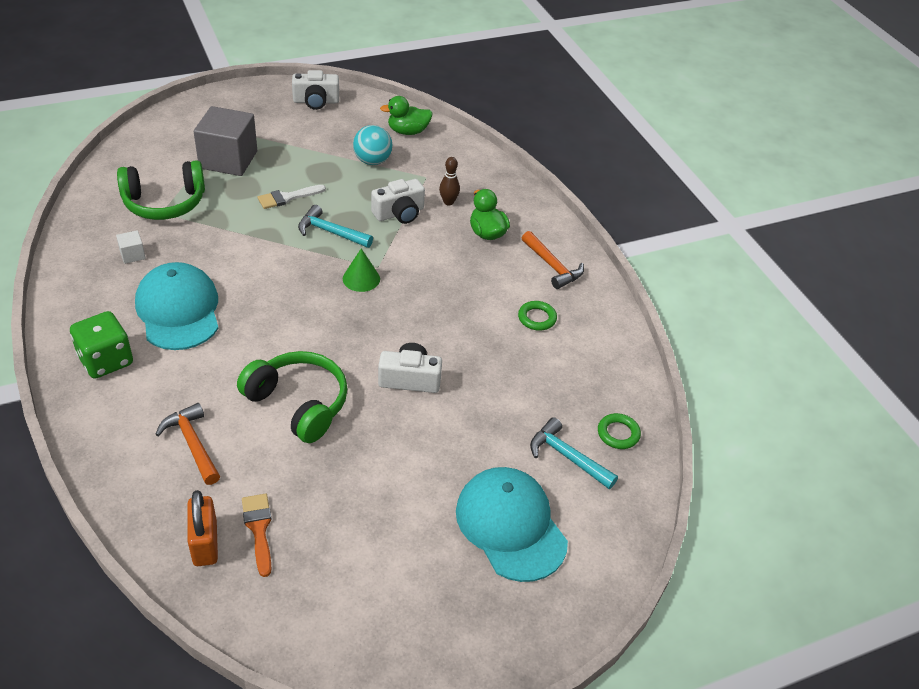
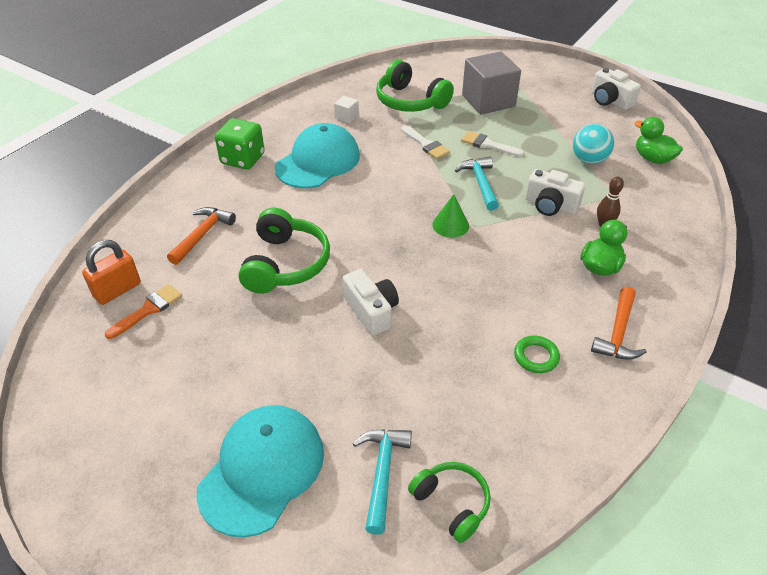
camera: 60 degrees right, 0 degrees up
(241, 231) = (426, 144): none -> white brush
(618, 433) = (451, 503): green ring -> green headphones

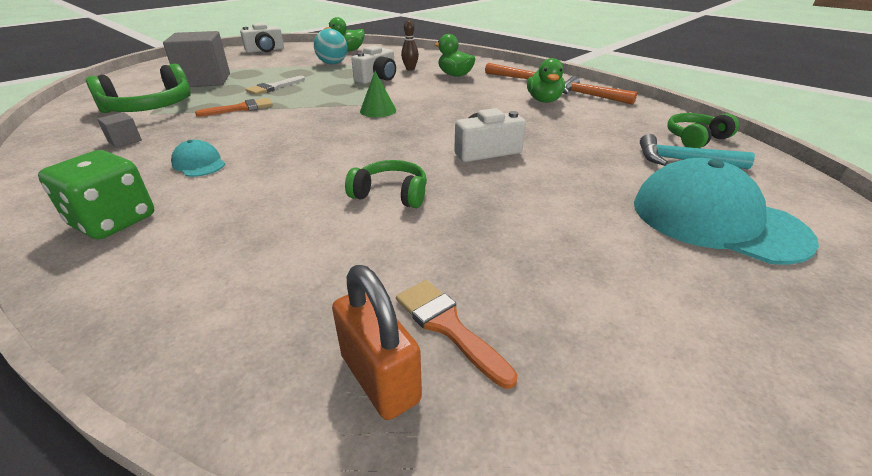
camera: 80 degrees left, 10 degrees down
(202, 234) = (281, 264): orange hammer -> orange hammer (590, 96)
(285, 264) = (391, 194): green headphones -> green headphones, size x0.61
(318, 161) = (199, 163): turquoise cap -> turquoise cap, size x0.47
(346, 117) = (125, 141): white cube -> grey cube
(426, 144) = (241, 108): white brush -> orange brush
(480, 183) = (327, 95): turquoise hammer -> none
(536, 357) = (544, 100): green ring -> green duck

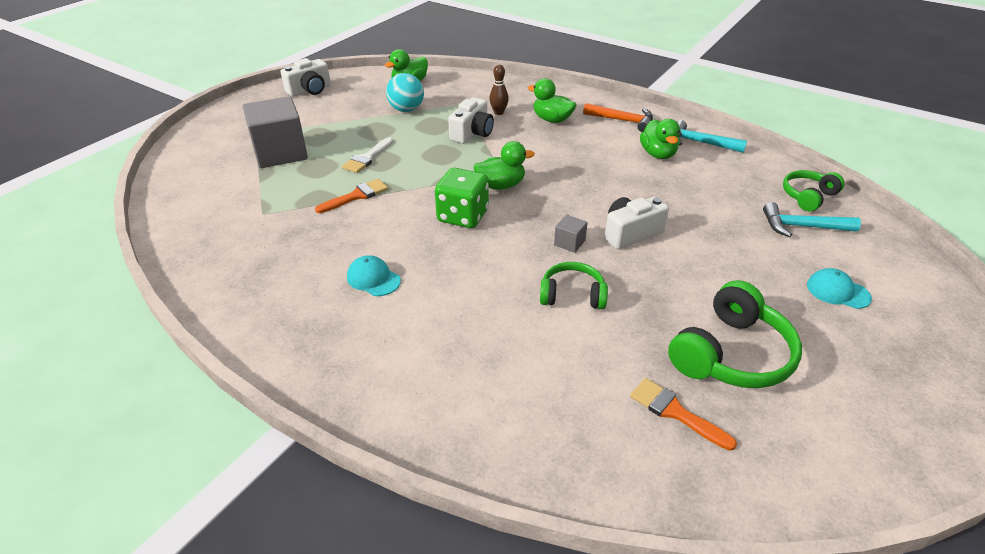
camera: 10 degrees left, 5 degrees up
(114, 221) = (351, 355): green dice -> green dice (463, 216)
(125, 141) = (272, 257): grey cube -> grey cube (569, 243)
(150, 108) = (256, 205): green headphones -> green headphones (731, 354)
(378, 110) = (501, 185): green cone -> green duck
(379, 378) = (648, 456): orange padlock -> none
(590, 96) = (700, 143): orange hammer -> turquoise hammer
(716, 220) = (837, 291): turquoise cap -> turquoise cap, size x0.47

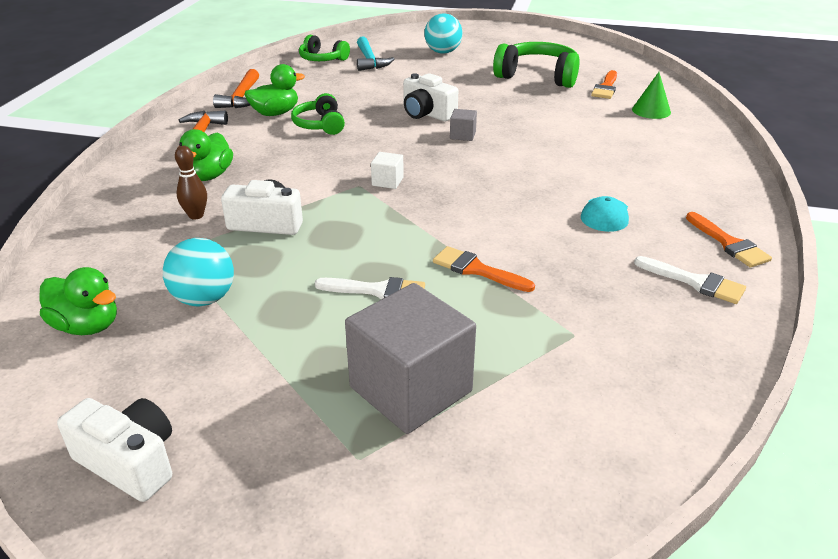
camera: 110 degrees left, 5 degrees down
(253, 287) = (695, 282): none -> white brush
(275, 333) = (729, 243): none -> orange brush
(463, 216) = (462, 191): green dice -> none
(501, 185) = (387, 181): green duck -> white cube
(572, 295) = (531, 126): green headphones -> green headphones (320, 125)
(578, 424) = (651, 110): none -> green cone
(700, 143) = (241, 97): turquoise hammer -> orange hammer
(837, 291) = (443, 52): turquoise cap -> turquoise ball

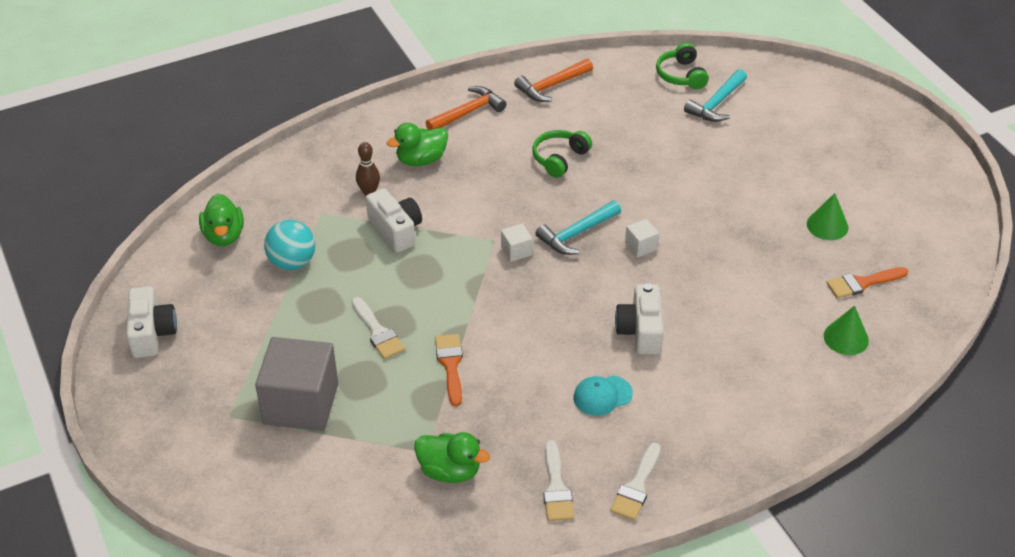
camera: 50 degrees right, 10 degrees up
(275, 113) = (548, 122): green duck -> green duck (449, 471)
(410, 151) = (576, 234): none -> turquoise hammer
(427, 114) = (654, 203): white camera -> white camera (640, 331)
(443, 52) = (799, 134): turquoise ball -> none
(462, 135) = (641, 246): grey cube -> white cube
(538, 76) = (827, 225): green headphones -> green cone
(729, 243) = (636, 486): orange brush -> white brush

